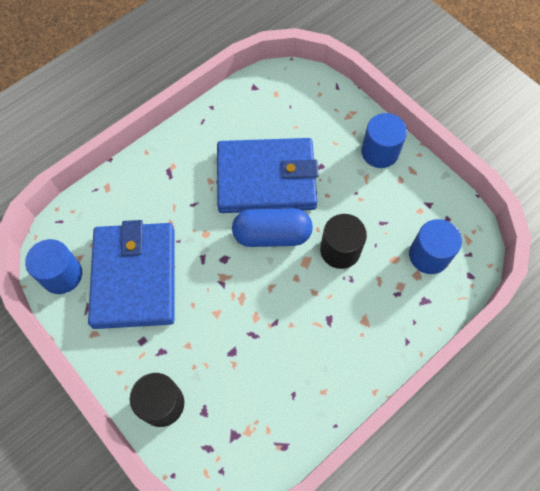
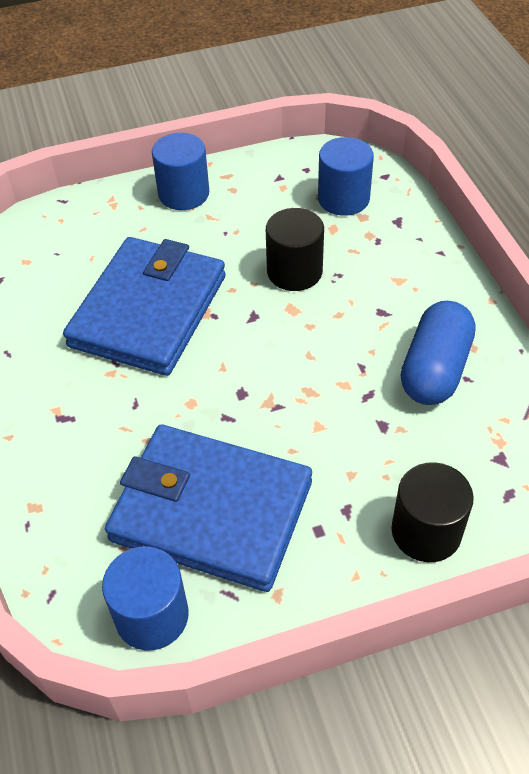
camera: 65 degrees left, 15 degrees down
(272, 235) = (235, 330): blue capsule -> blue capsule (434, 369)

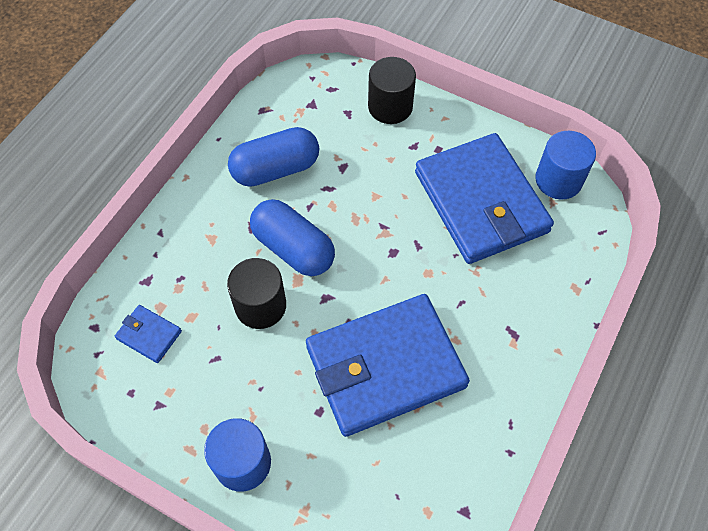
camera: 135 degrees left, 10 degrees up
(327, 326) = (293, 248): none -> blue capsule
(343, 199) = (149, 335): blue cylinder -> blue wallet

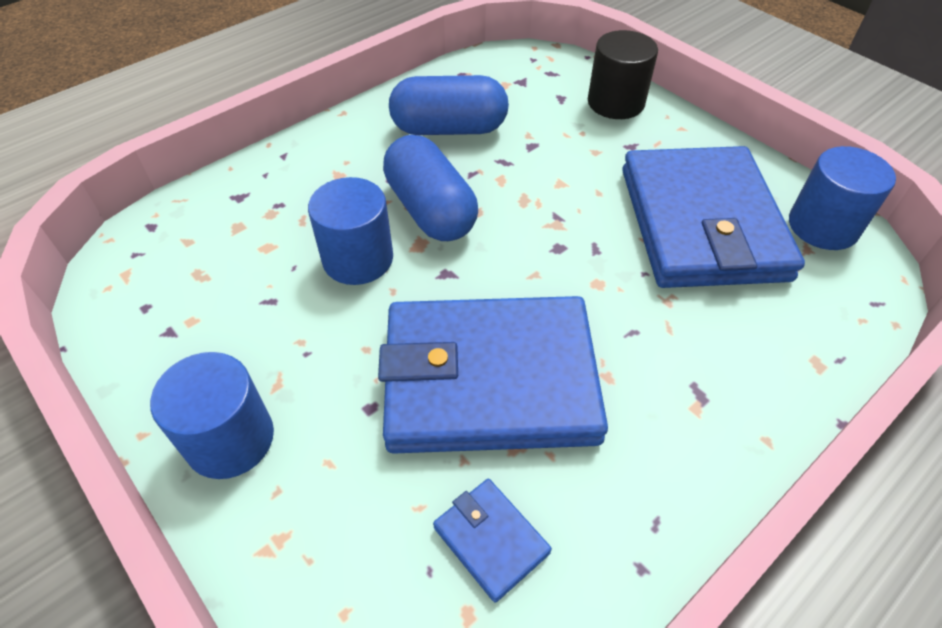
camera: 20 degrees right, 10 degrees down
(149, 335) = (206, 251): blue wallet -> blue wallet (491, 540)
(260, 306) = (358, 259): black cylinder -> blue cylinder

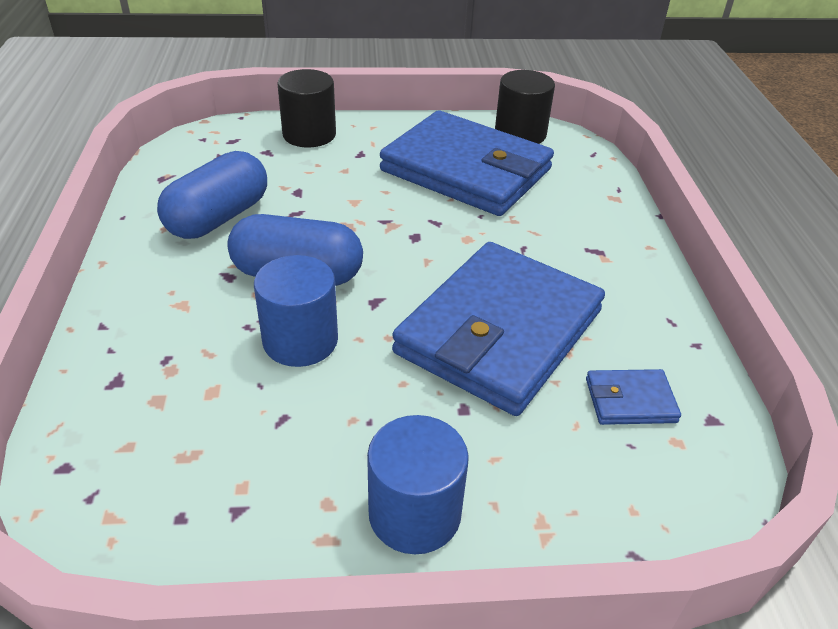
camera: 55 degrees left, 10 degrees down
(823, 226) = (520, 134): blue cylinder -> black cylinder

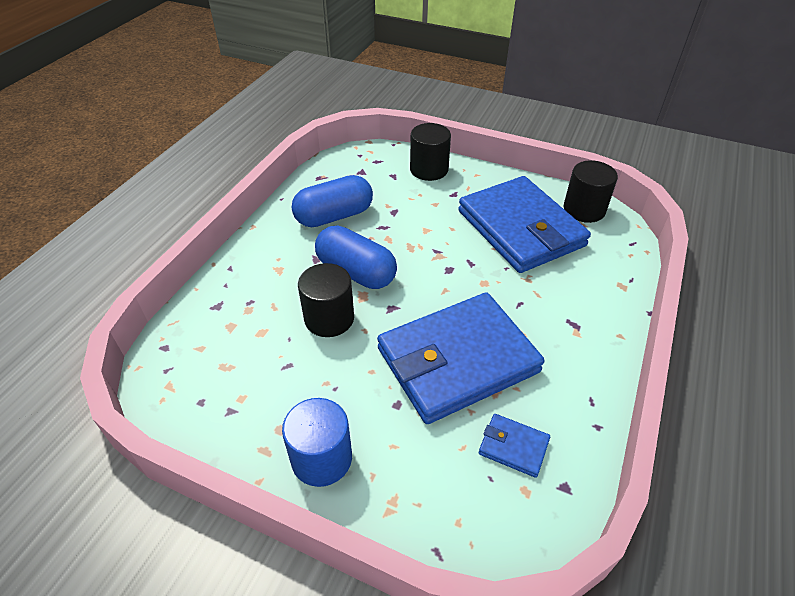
camera: 30 degrees right, 5 degrees up
(300, 341) = (329, 318): blue cylinder -> black cylinder

